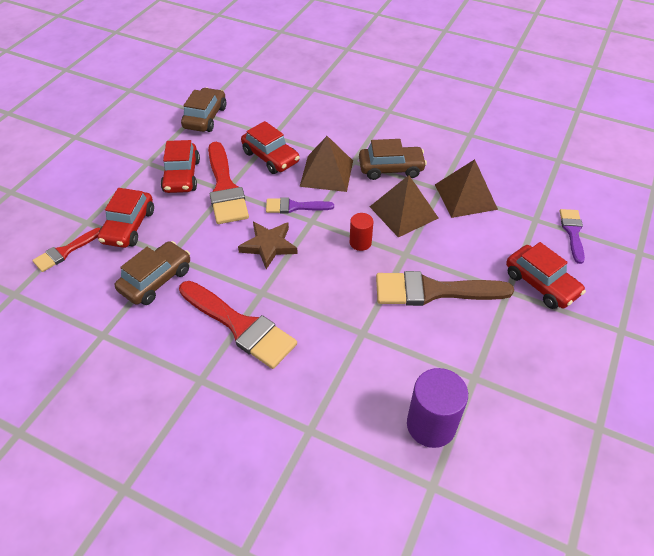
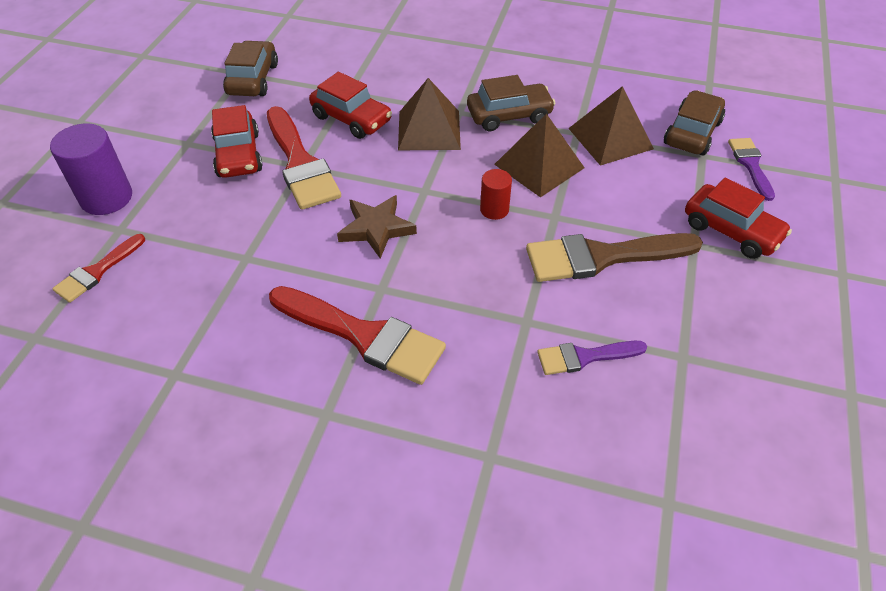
camera: 10 degrees left, 0 degrees up
(129, 226) = (180, 227): red car -> none
(156, 280) = (234, 292): brown car -> brown car (692, 133)
(294, 207) = (398, 176): purple brush -> purple brush (584, 357)
(431, 425) = (645, 424): purple cylinder -> purple cylinder (106, 198)

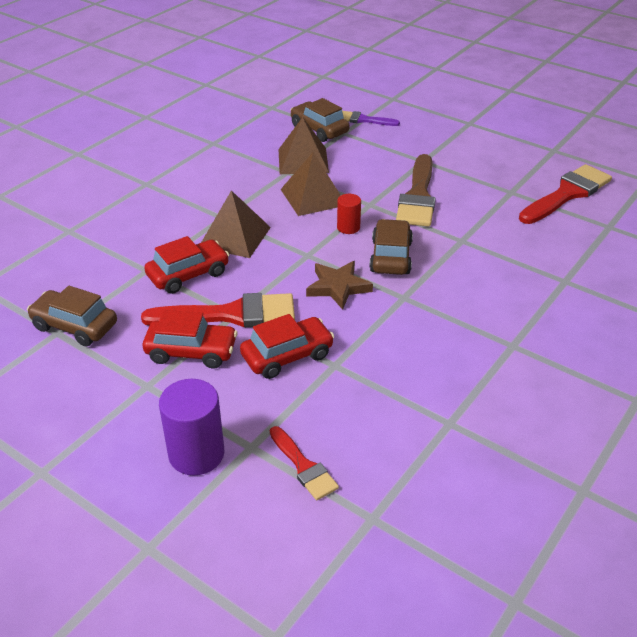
camera: 70 degrees left, 10 degrees down
(364, 336) = (447, 314): red brush -> red brush (567, 194)
(509, 115) = (245, 195): brown car -> brown car (391, 257)
(584, 357) = (500, 226): purple brush -> none
(731, 231) = (418, 145): red car -> red car (287, 356)

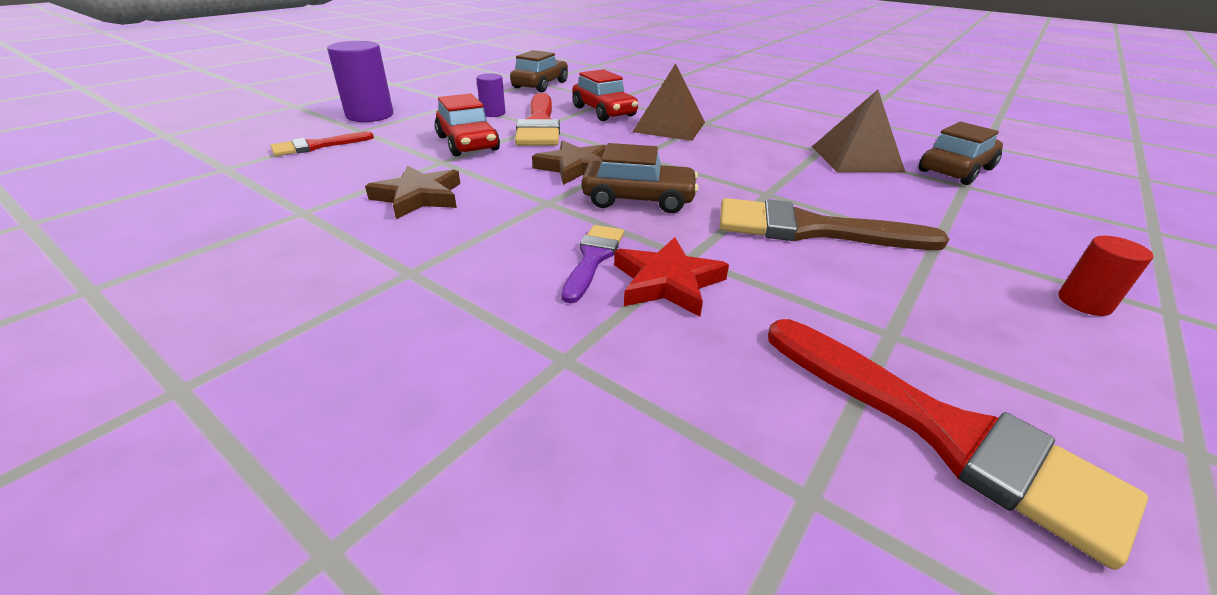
camera: 90 degrees right, 5 degrees down
(191, 352) = (493, 113): red car -> purple cylinder
(313, 197) = (767, 161): brown pyramid -> none
(348, 227) = (703, 178): red cylinder -> red cylinder (1084, 302)
(364, 120) = (1029, 201): purple brush -> purple brush (593, 258)
(409, 363) = (419, 197): none -> brown star
(491, 249) = (667, 282): none -> red star

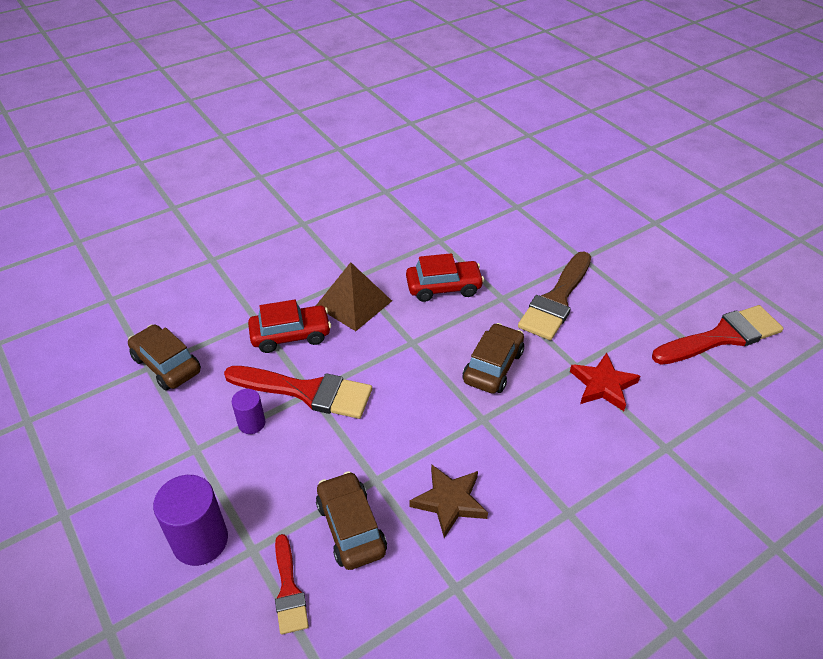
camera: 70 degrees left, 10 degrees up
(468, 143) = (336, 455): red car -> red car (444, 287)
(575, 167) = (423, 388): brown star -> none
(593, 258) = (570, 412): purple brush -> none
(856, 158) = (461, 230): brown pyramid -> none
(956, 170) = (494, 197): brown car -> brown car (351, 527)
(1084, 302) = (645, 242): red cylinder -> none

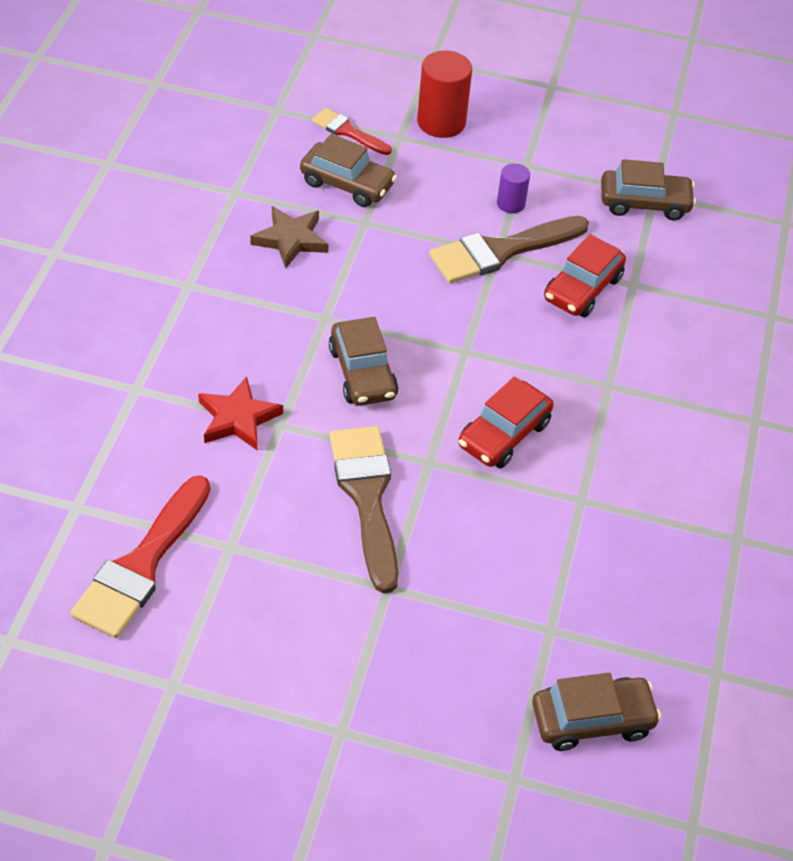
camera: 135 degrees right, 5 degrees up
(200, 540) = (441, 122): purple cylinder -> red cylinder
(307, 392) = (501, 251): red brush -> brown brush
(353, 303) = (570, 356): brown pyramid -> none
(533, 174) = (592, 720): none -> brown car

